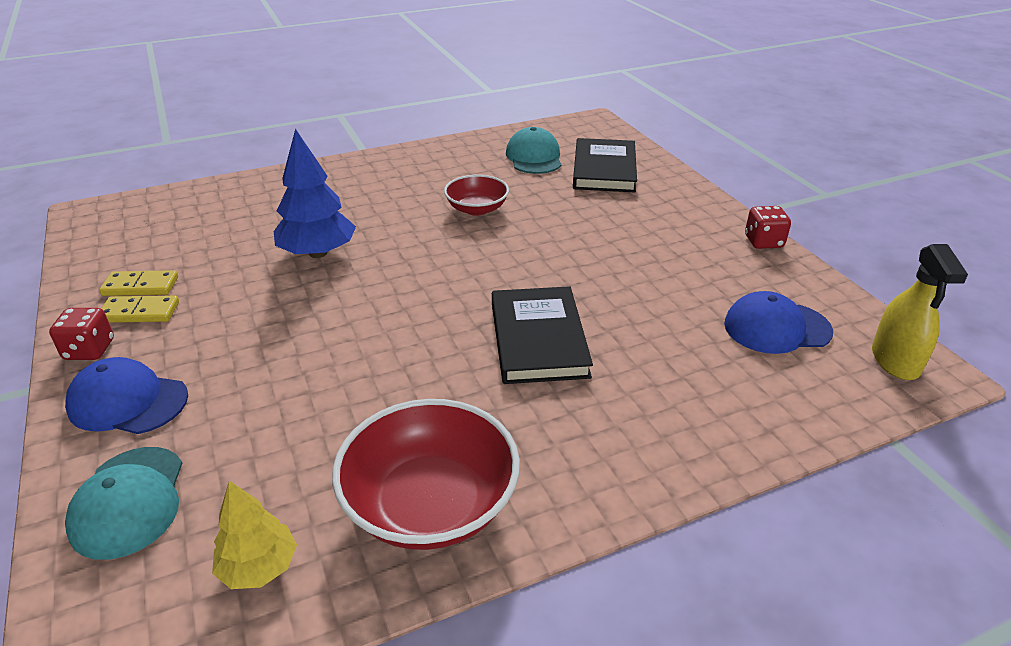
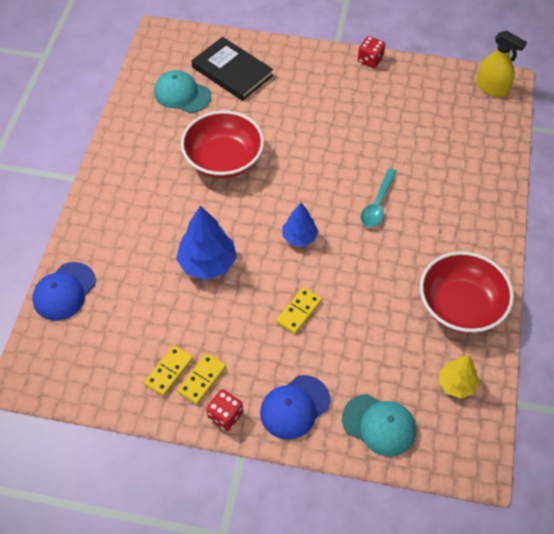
camera: 55 degrees left, 20 degrees up
(295, 344) = (299, 311): none -> yellow domino
(416, 298) = (299, 237): none -> blue tree
(477, 209) = (223, 159): red bowl -> red bowl, size x1.69
(538, 339) = (377, 204): black book -> turquoise spoon
(776, 328) = (440, 109): blue cap -> blue cap (64, 291)

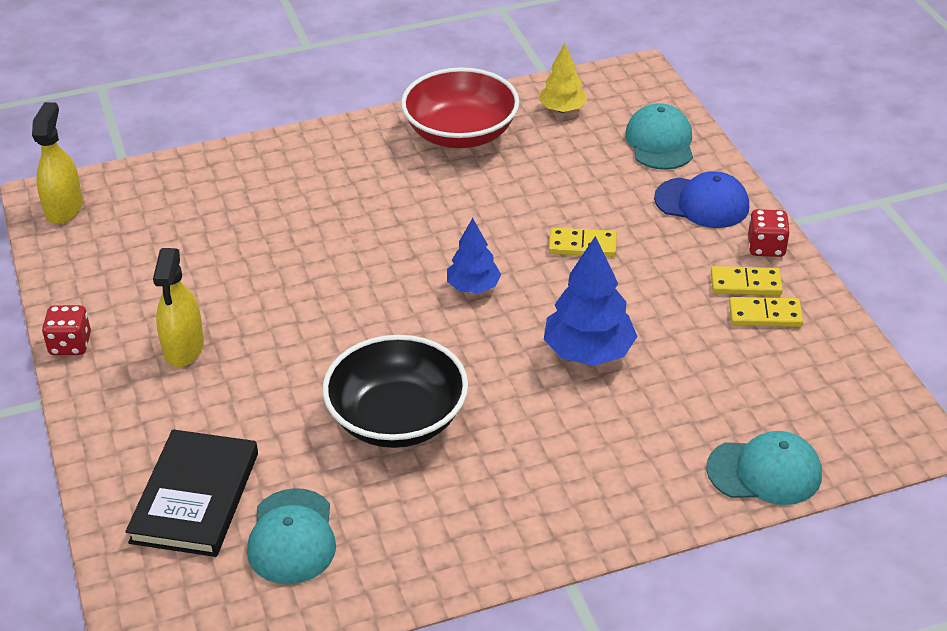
camera: 120 degrees left, 15 degrees down
(64, 291) = (764, 472): blue cap -> turquoise cap
(223, 159) = (397, 419): red bowl -> black bowl
(337, 99) = (183, 348): none -> yellow spray bottle
(377, 204) = (362, 240): turquoise spoon -> none

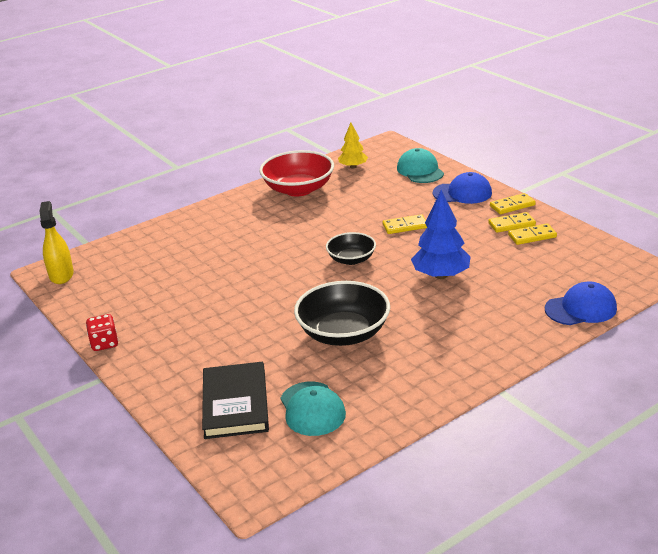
camera: 15 degrees left, 10 degrees down
(183, 348) = (183, 328): yellow spray bottle -> none
(473, 287) = (351, 259): blue tree -> black bowl
(764, 472) = (581, 308): turquoise cap -> blue cap
(766, 247) = (512, 205): red dice -> yellow domino

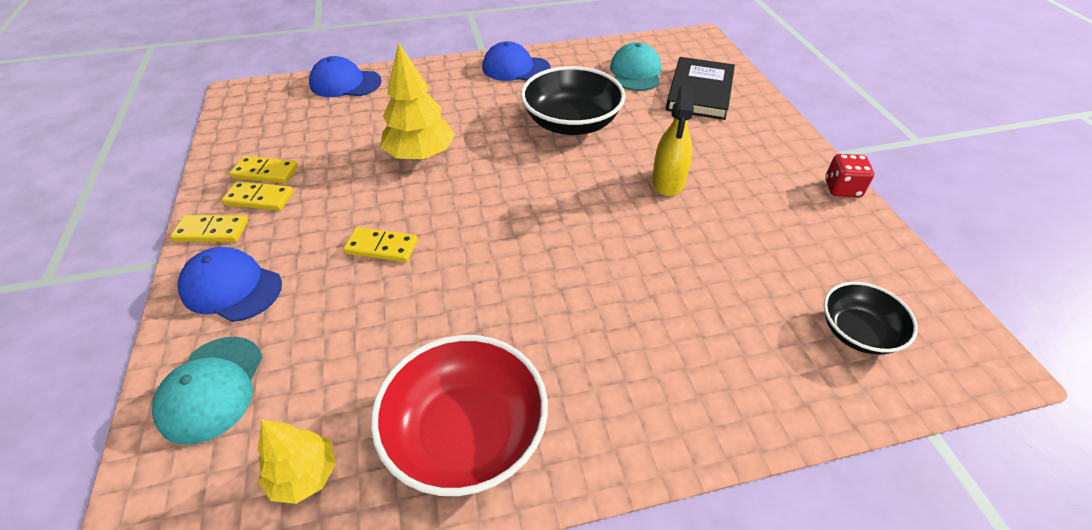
camera: 160 degrees left, 15 degrees up
(61, 275) = (953, 343): yellow spray bottle -> yellow spray bottle (668, 182)
(351, 259) = (497, 213): black bowl -> black bowl (858, 332)
(441, 275) = (420, 155): blue tree -> yellow tree
(442, 374) = (515, 68): none -> blue cap

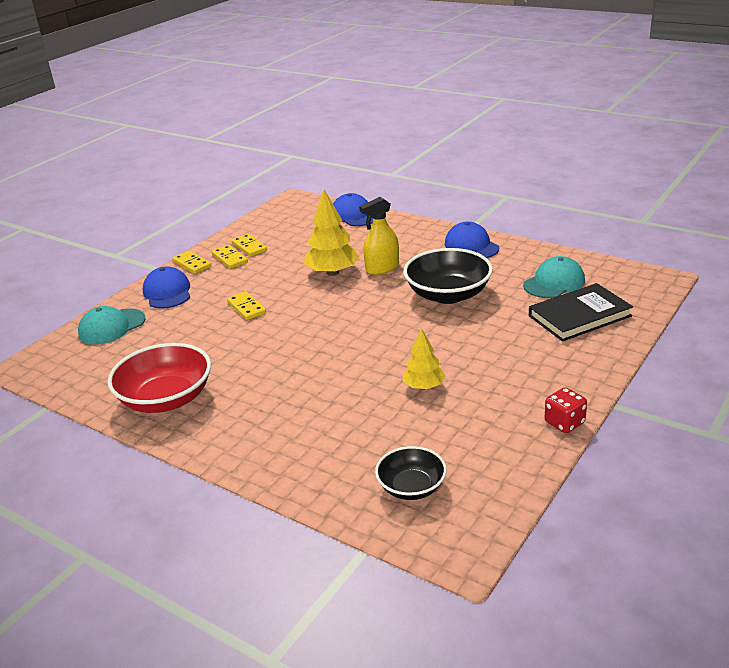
camera: 50 degrees right, 15 degrees down
(304, 475) = (99, 374): yellow tree -> yellow tree (424, 386)
(668, 182) = (448, 355): yellow spray bottle -> yellow spray bottle (382, 268)

